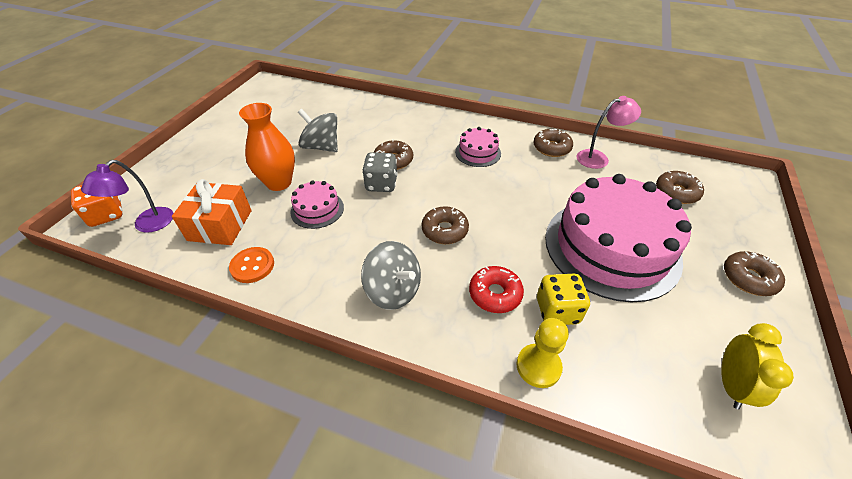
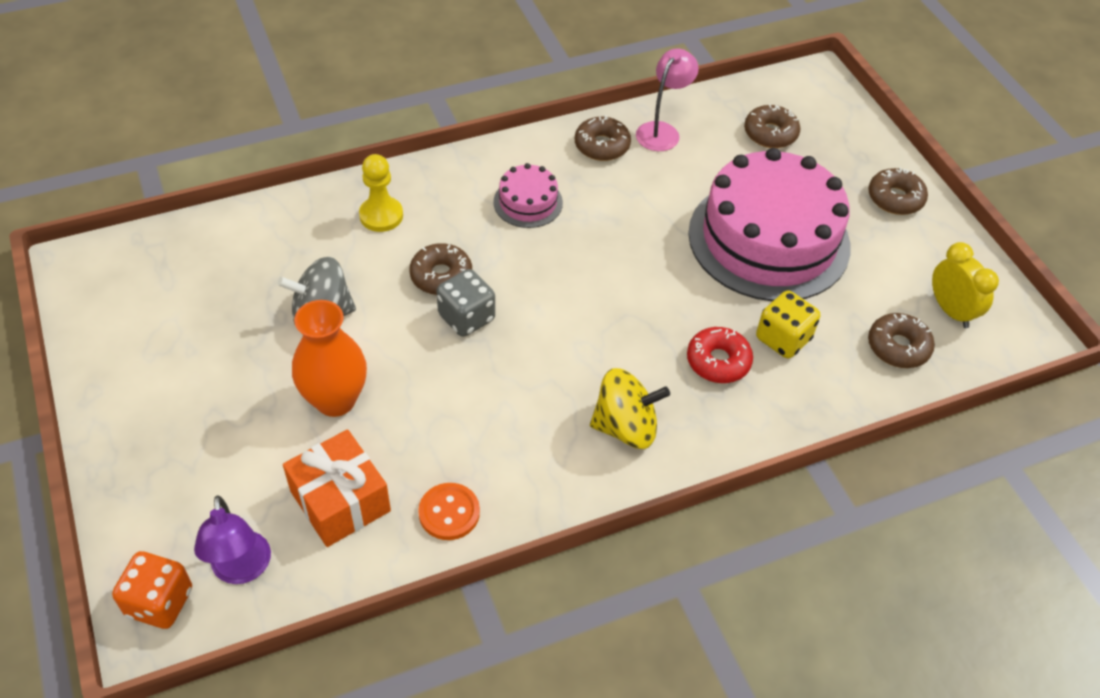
camera: 45 degrees left, 5 degrees up
(317, 209) = (432, 400): pink cake -> none
(393, 291) = (625, 427): grey spinning top -> yellow spinning top
(444, 230) = (601, 327): brown donut -> brown donut (898, 347)
(538, 366) = (814, 400): yellow pawn -> yellow pawn (381, 215)

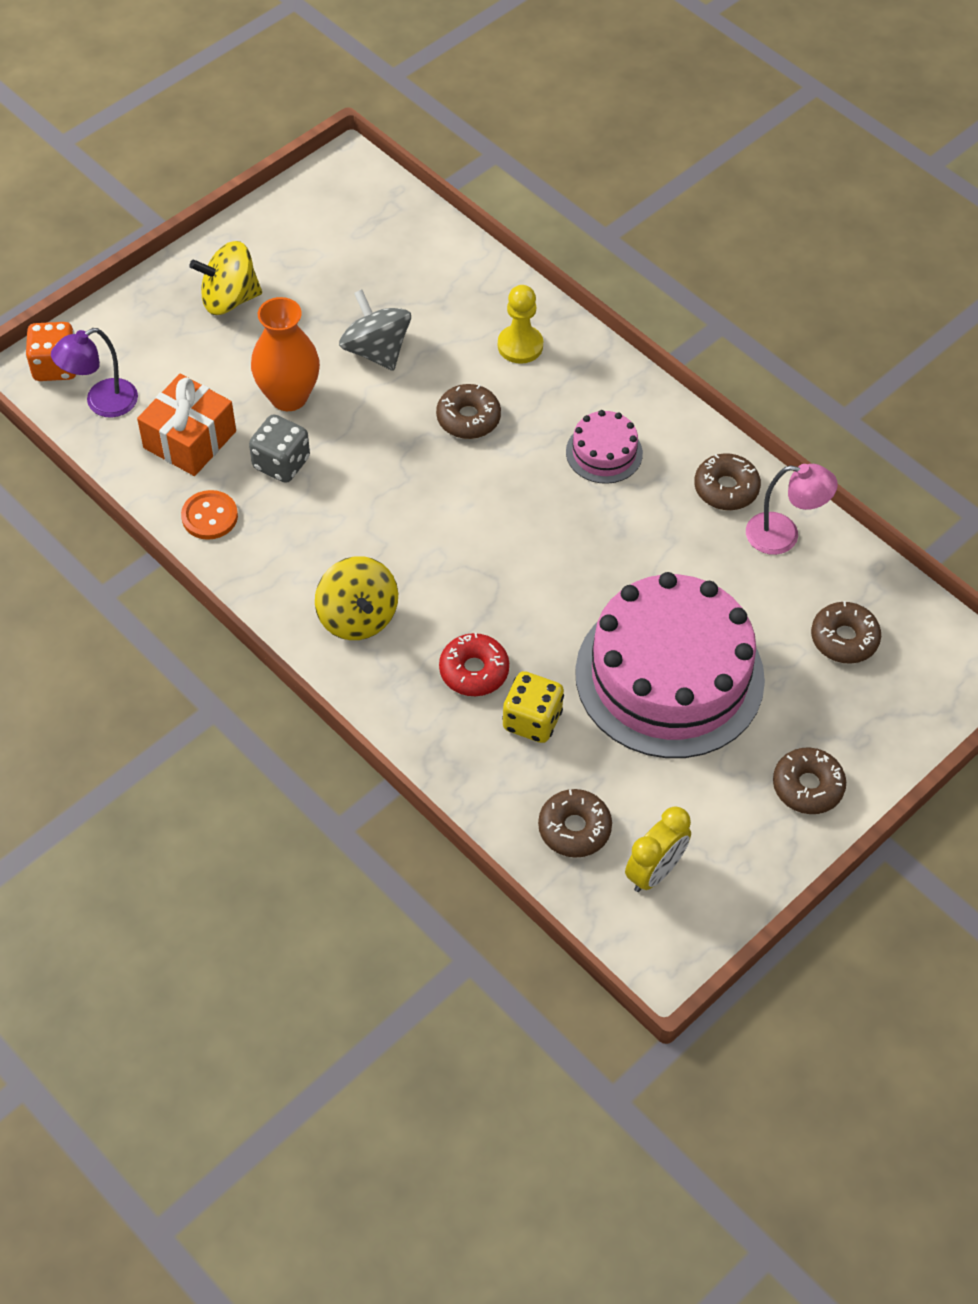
camera: 70 degrees right, 5 degrees up
(176, 411) = (229, 299): none -> yellow spinning top
(466, 317) = (427, 455): grey dice -> grey dice (281, 463)

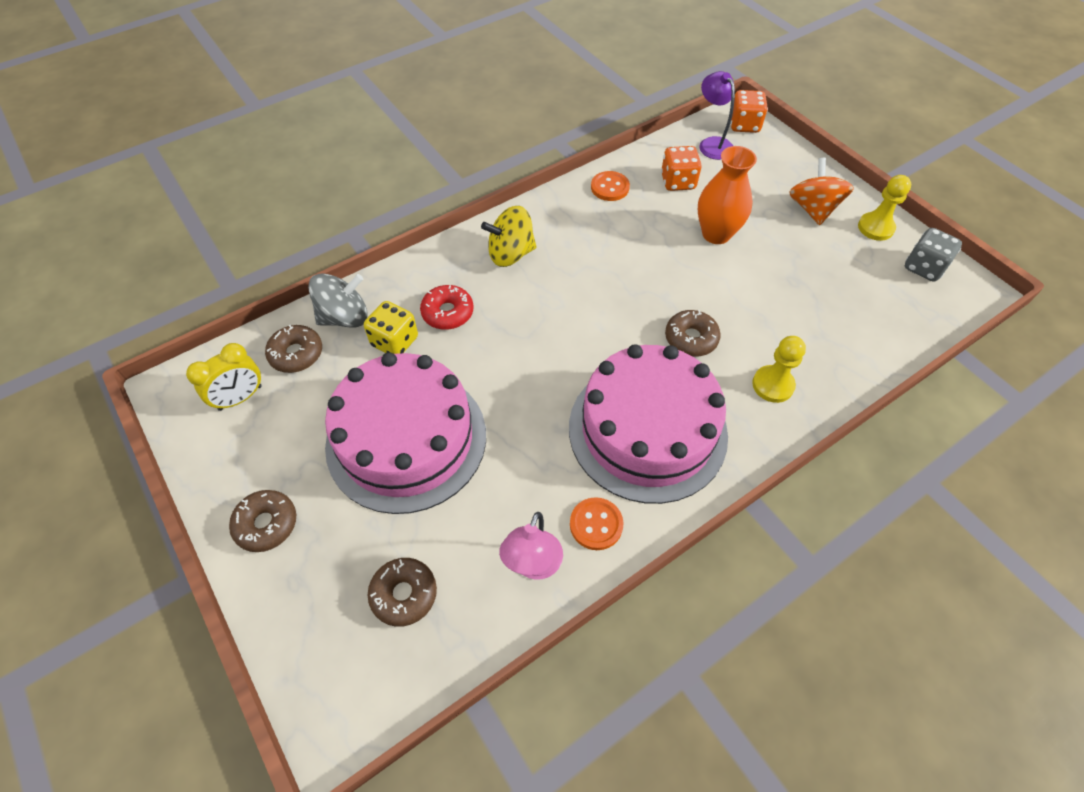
camera: 100 degrees right, 0 degrees up
(190, 439) = (678, 182): orange gift -> orange dice
(229, 299) = (813, 209): yellow spinning top -> orange spinning top
(257, 241) = (875, 228): none -> yellow pawn
(281, 463) = (653, 225): grey dice -> grey dice (923, 267)
(376, 350) = (764, 288): grey spinning top -> grey spinning top (345, 317)
(604, 452) = (647, 430): pink cake -> pink cake, size x2.29
(654, 871) = (240, 398): yellow clock -> yellow clock turned 90 degrees counterclockwise
(726, 488) = (596, 524): brown donut -> orange button

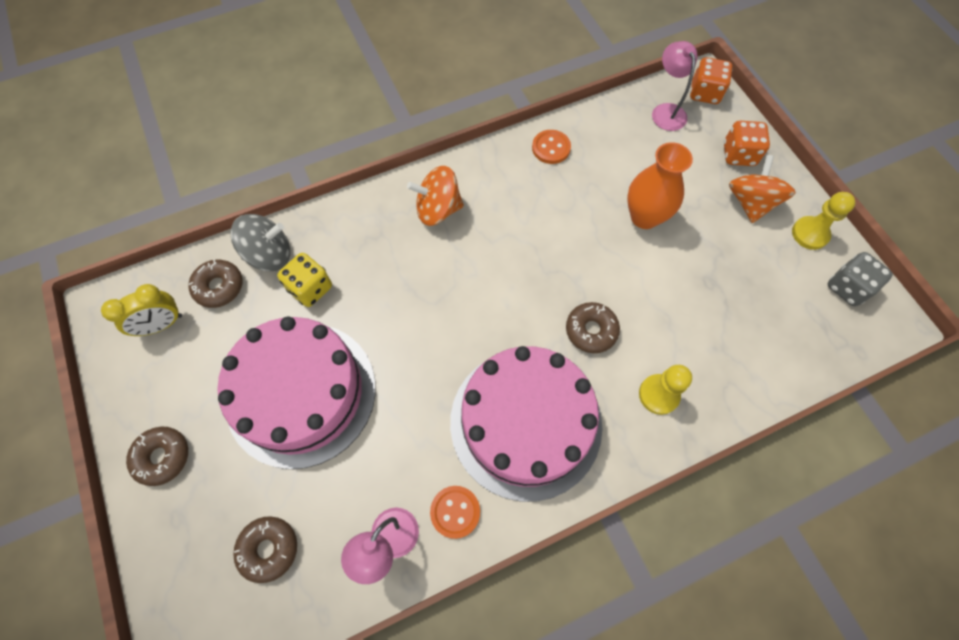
camera: 10 degrees right, 10 degrees up
(447, 313) = (365, 265): red donut -> none
(510, 254) = (438, 209): yellow spinning top -> orange spinning top
(678, 182) = (620, 151): orange dice -> orange dice (738, 155)
(712, 144) = (666, 111): purple lamp -> pink lamp

